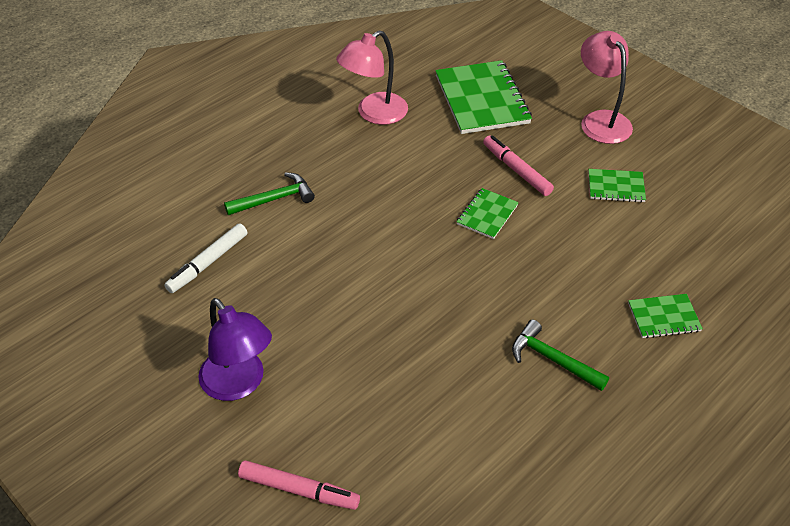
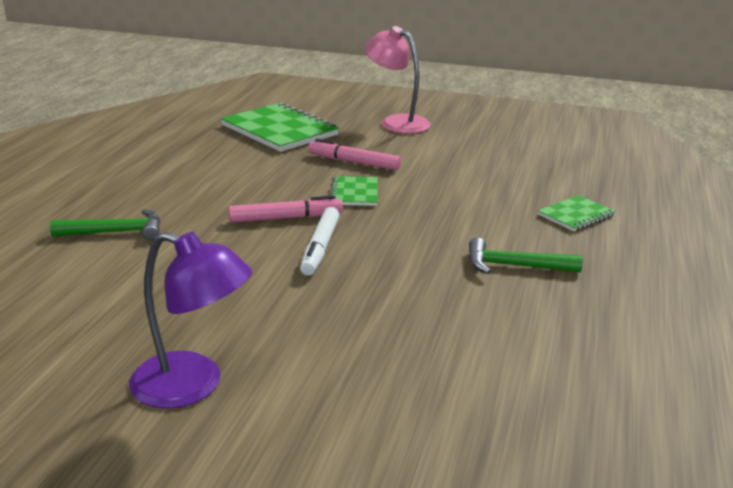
camera: 30 degrees left, 20 degrees down
(208, 263) = (69, 298): white marker -> white marker (320, 248)
(274, 199) = (116, 232): green hammer -> green hammer turned 45 degrees clockwise
(299, 490) = (353, 454): pink marker -> pink marker (286, 218)
(374, 114) = (180, 157): pink lamp -> none
(616, 187) = (450, 154): green notebook -> none

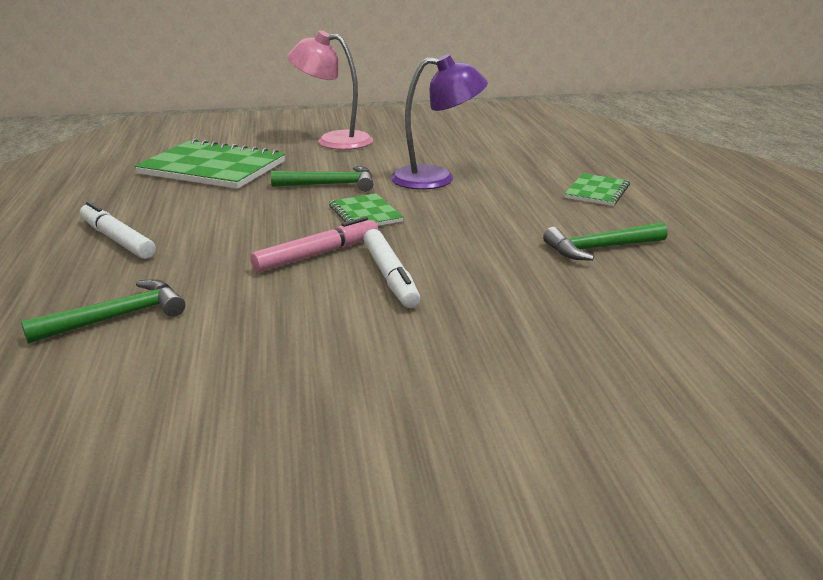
camera: 25 degrees left, 0 degrees up
(164, 175) = (117, 239): none -> white marker
(193, 386) = (414, 475): purple lamp -> purple lamp (436, 178)
(354, 162) = (330, 185): pink marker -> green hammer

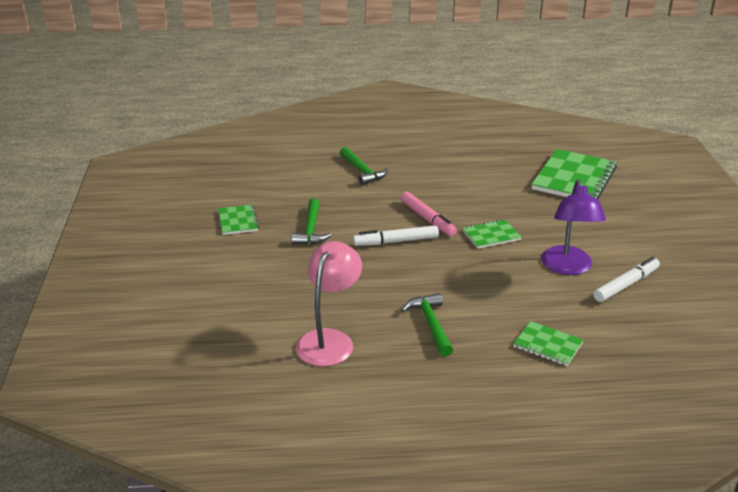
camera: 95 degrees right, 5 degrees up
(117, 239) = (450, 161): white marker -> white marker (626, 285)
(317, 470) = (238, 221): none -> green notebook
(330, 185) = (546, 223): green hammer -> green hammer (311, 229)
(333, 140) = (656, 224): pink lamp -> pink lamp (329, 340)

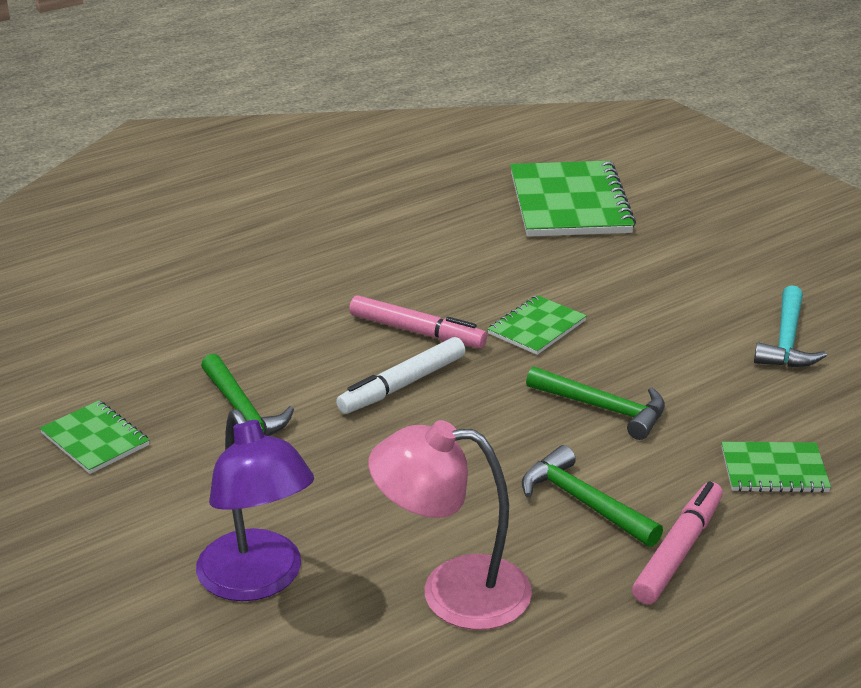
camera: 30 degrees left, 0 degrees up
(329, 340) = (453, 591): pink lamp -> pink lamp turned 75 degrees counterclockwise
(362, 171) = (237, 284): green hammer -> green hammer (603, 409)
(455, 363) = (678, 551): none -> pink marker
(568, 267) = (689, 341): purple lamp -> purple lamp (258, 581)
(626, 285) = (786, 341): white marker -> turquoise hammer

